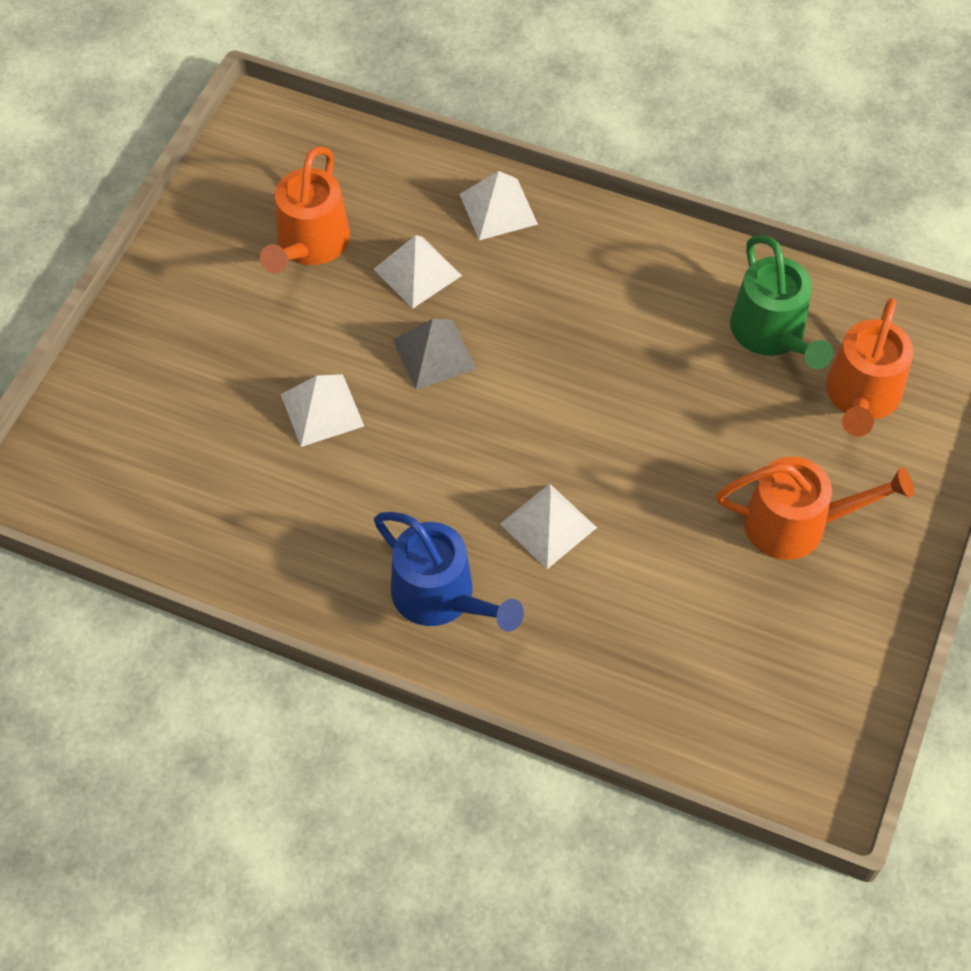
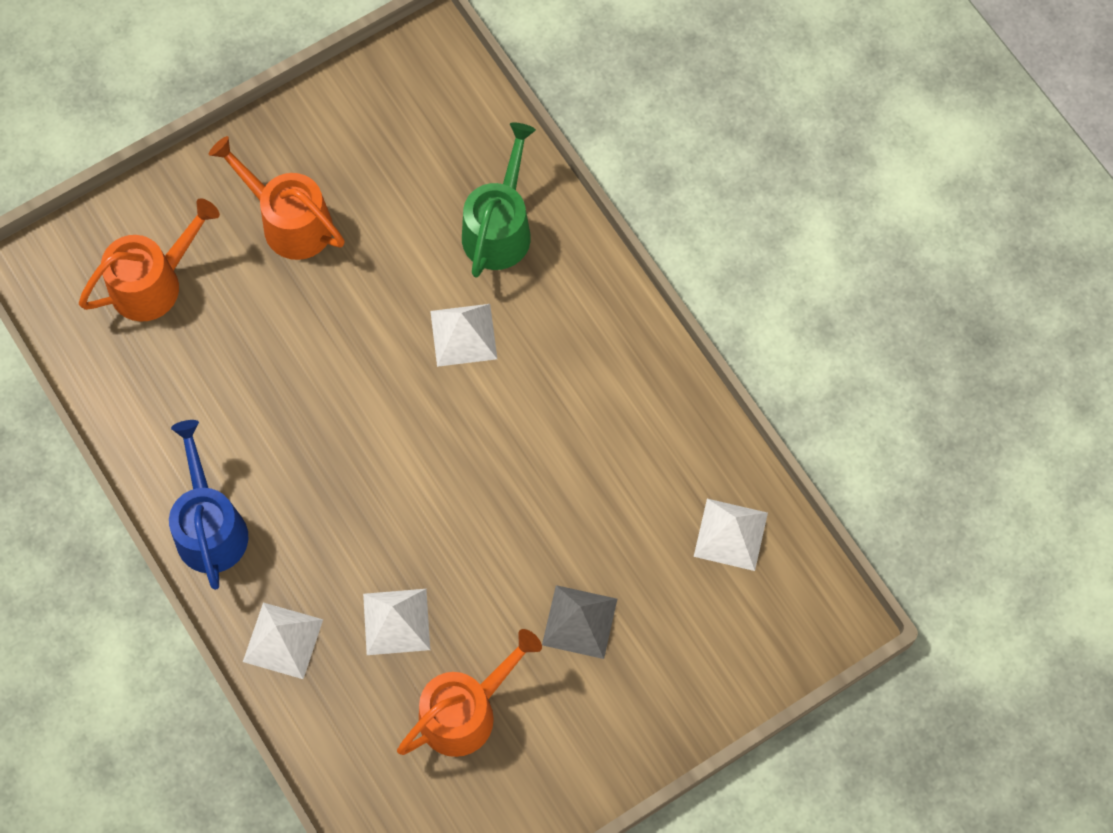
camera: 145 degrees left, 10 degrees up
(322, 410) = (562, 541): white pyramid -> white pyramid (730, 534)
(434, 354) = (440, 533): grey pyramid -> grey pyramid (579, 621)
(441, 597) = (579, 331): blue watering can -> blue watering can (210, 527)
(772, 334) = (169, 376): green watering can -> green watering can (499, 228)

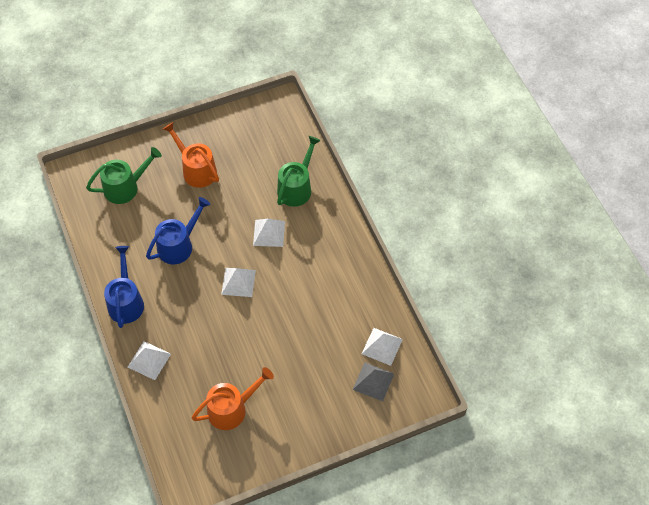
camera: 10 degrees right, 10 degrees down
(153, 283) = (125, 187): orange watering can -> green watering can
(289, 390) = (178, 245): none -> blue watering can
(396, 621) = (207, 360): white pyramid -> white pyramid (238, 282)
(579, 621) = (298, 375): grey pyramid -> grey pyramid (373, 381)

